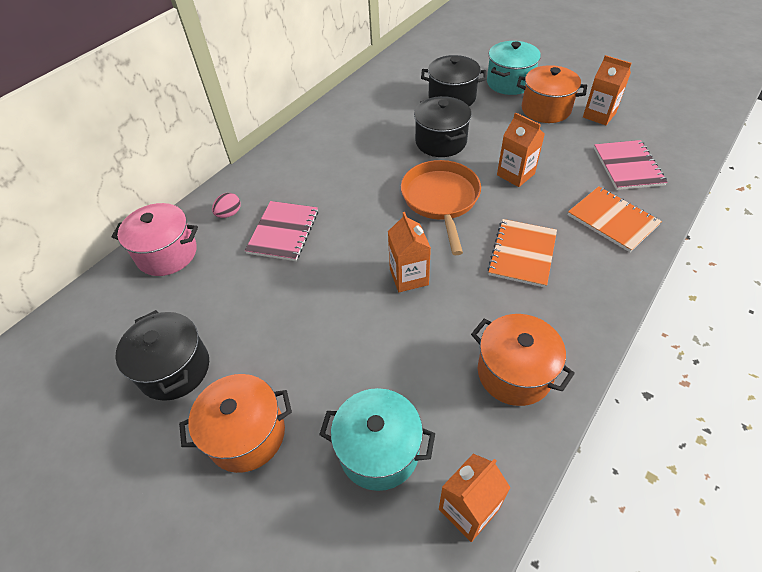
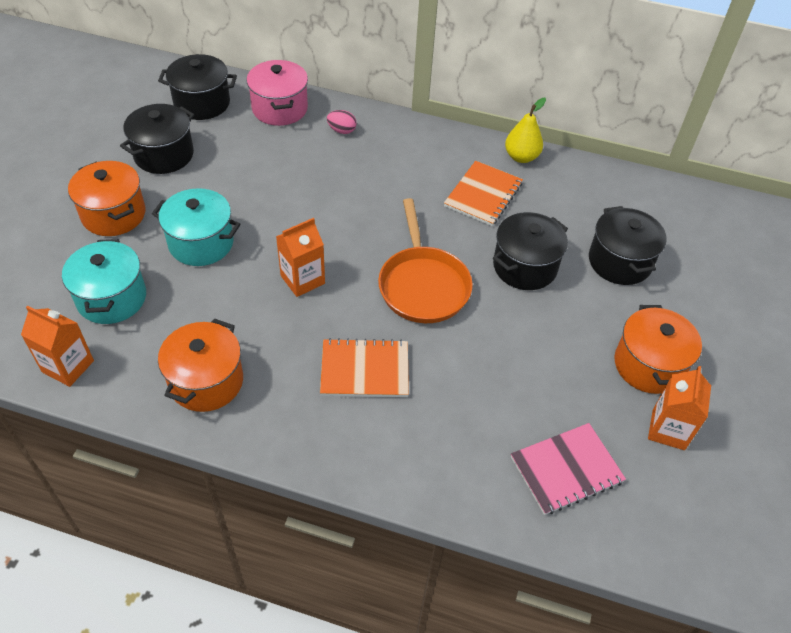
camera: 65 degrees right, 0 degrees up
(111, 319) = (202, 103): none -> black pot
(283, 232) = (331, 174): pink notebook -> none
(325, 116) = (521, 157): none -> yellow pear
(441, 200) = (423, 285): orange pan -> orange pan turned 105 degrees clockwise
(509, 82) = (690, 317): turquoise pot -> turquoise pot (201, 243)
(515, 174) = (496, 347): orange carton -> none
(612, 220) = (452, 455): orange notebook -> orange notebook (483, 195)

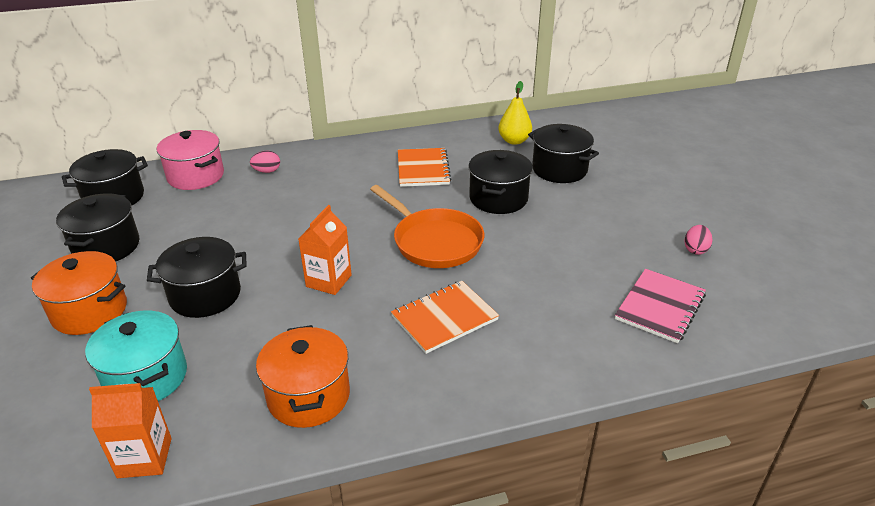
camera: 30 degrees left, 15 degrees down
(201, 243) = (205, 295): turquoise pot -> black pot
(521, 157) = (428, 137): yellow pear -> yellow pear (514, 141)
(648, 365) = (642, 219): orange pot -> none
(668, 429) = (695, 249): orange carton -> pink egg

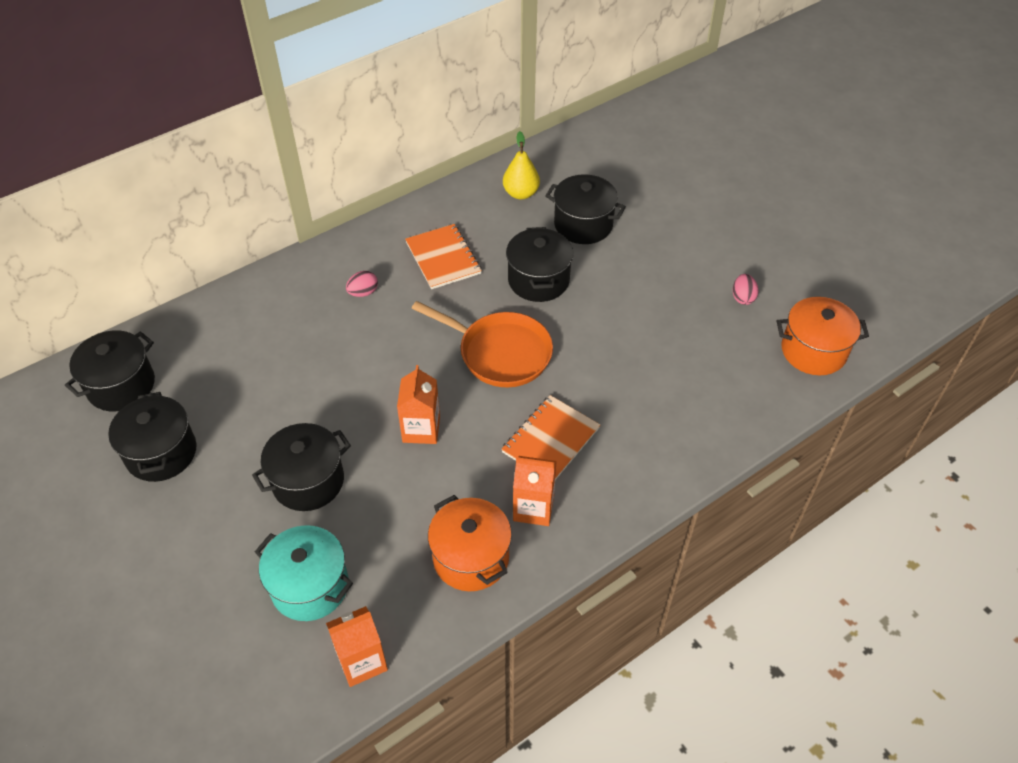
camera: 20 degrees left, 15 degrees up
(90, 311) = (201, 534): orange pot -> orange pot (813, 351)
(196, 176) = (196, 331): pink pot -> none
(267, 171) = (274, 303): pink egg -> pink egg (363, 292)
(395, 370) = (533, 508): none -> orange carton
(660, 307) = (732, 373): pink notebook -> none

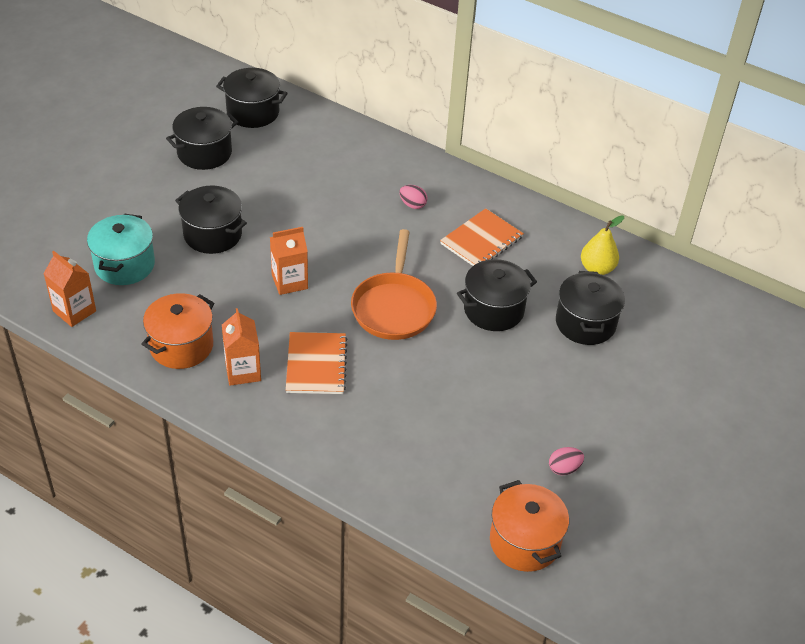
camera: 65 degrees right, 5 degrees down
(550, 440) = (316, 365): orange notebook -> orange notebook turned 75 degrees clockwise

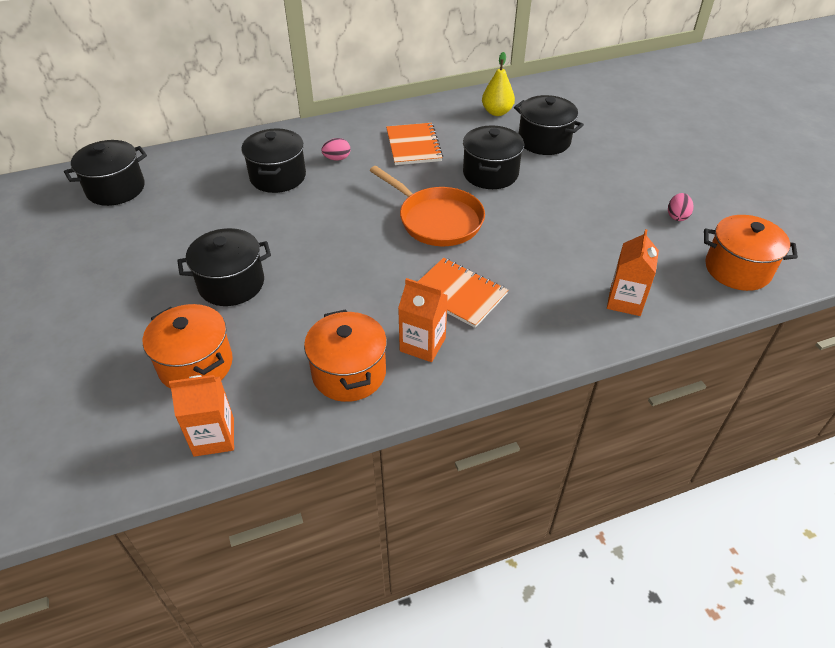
camera: 50 degrees left, 0 degrees up
(124, 265) = (196, 365): turquoise pot -> orange pot
(204, 153) = (122, 240): black pot -> black pot (278, 177)
(289, 282) = (345, 264): orange carton -> orange carton (625, 301)

